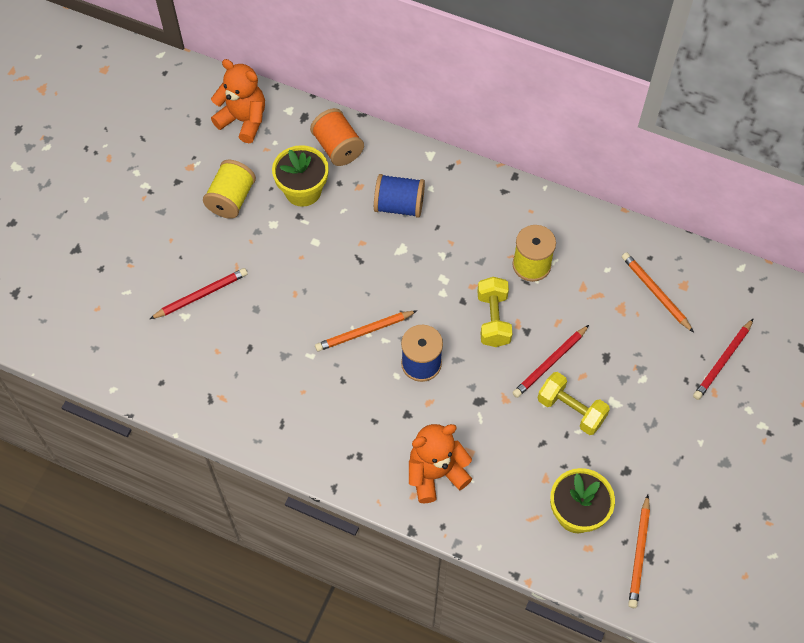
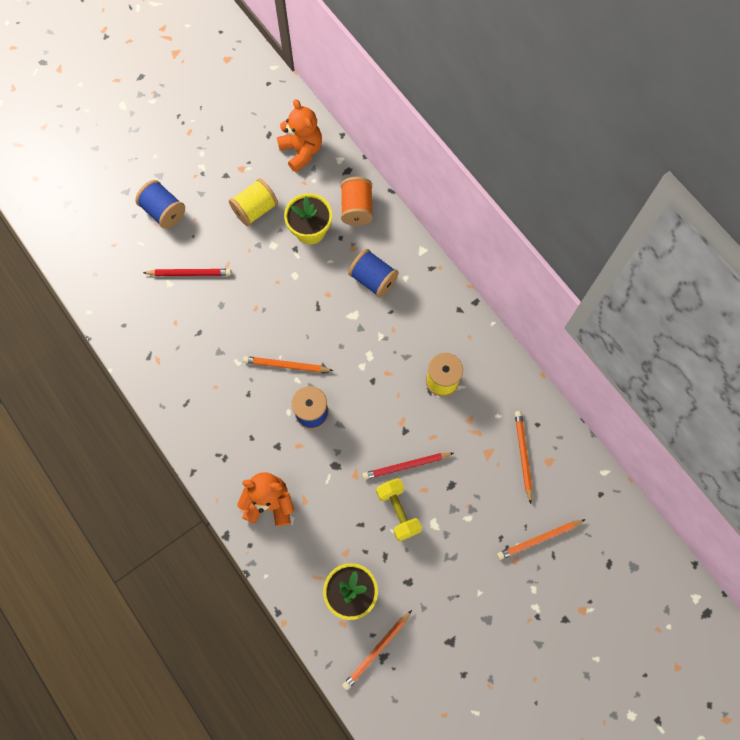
camera: 30 degrees right, 10 degrees up
(132, 248) = (164, 211): none -> blue spool
(493, 319) = (386, 408): yellow dumbbell -> none
(722, 361) = (539, 539): red pencil -> orange pencil

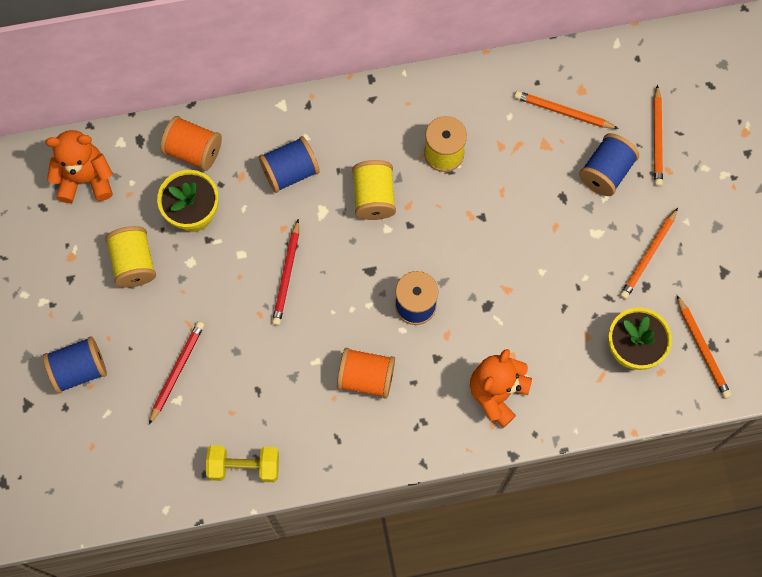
camera: 65 degrees left, 0 degrees up
(240, 402) = (366, 377): none -> orange spool
(286, 365) = (346, 309): orange pencil -> orange pencil (648, 256)
(382, 346) = (374, 197): none -> yellow spool
(398, 511) = (566, 263): yellow dumbbell -> yellow dumbbell (244, 466)
(406, 466) = (521, 233): red pencil -> red pencil (287, 275)
(489, 510) = (605, 172): none -> blue spool

